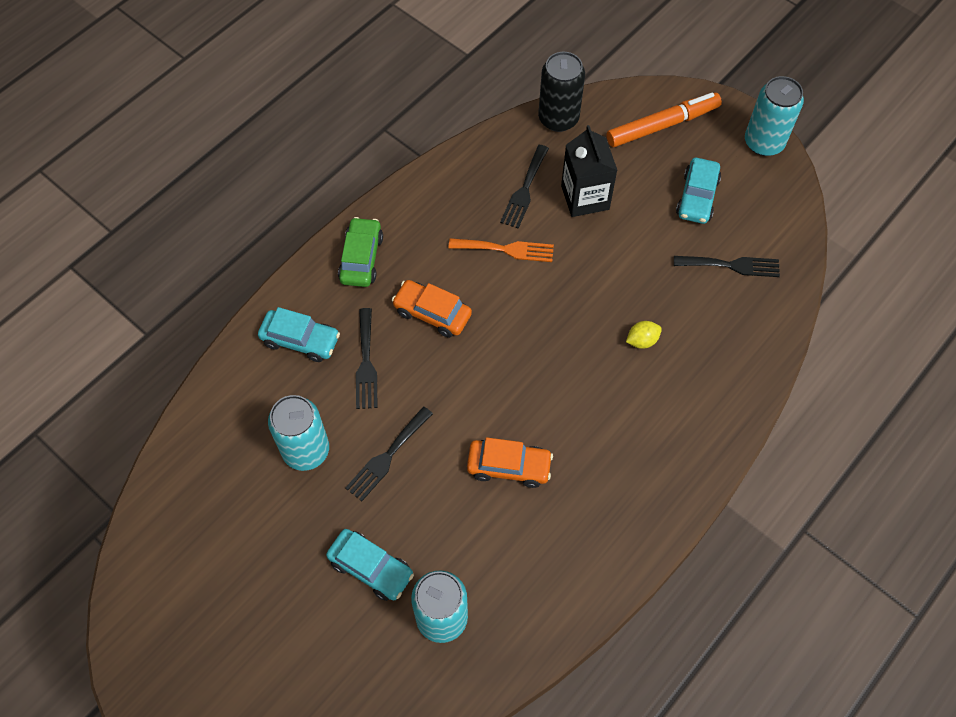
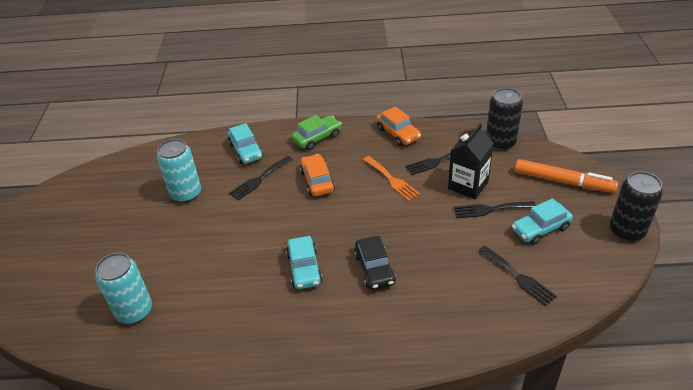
camera: 50 degrees right, 20 degrees down
(371, 568) = (140, 262): turquoise car -> turquoise car (304, 268)
(387, 456) = (213, 223): black fork -> black fork (490, 209)
(509, 466) = (258, 273): orange car -> orange car (398, 133)
(608, 364) = (374, 269): none -> black car
(642, 340) = (409, 273): yellow lemon -> none
(764, 142) = (627, 231): turquoise can -> black can

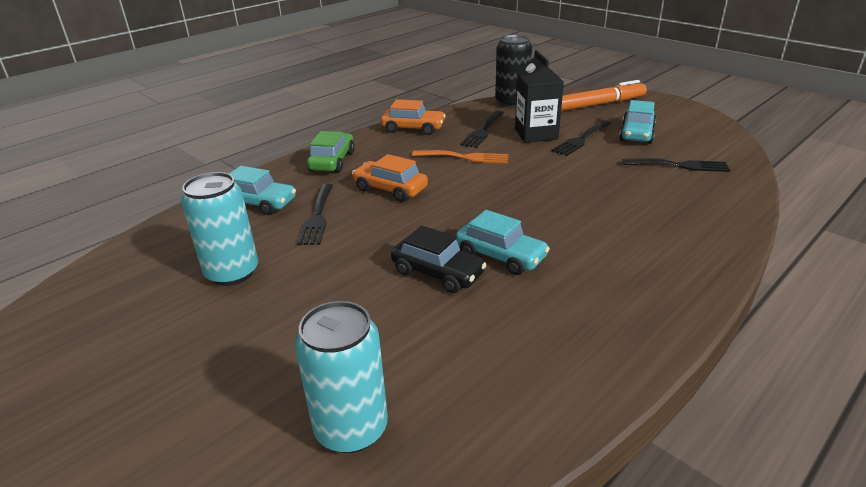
camera: 45 degrees left, 10 degrees down
(374, 269) = (566, 219): black car -> black car (438, 273)
(627, 231) = (688, 111): black can -> none

